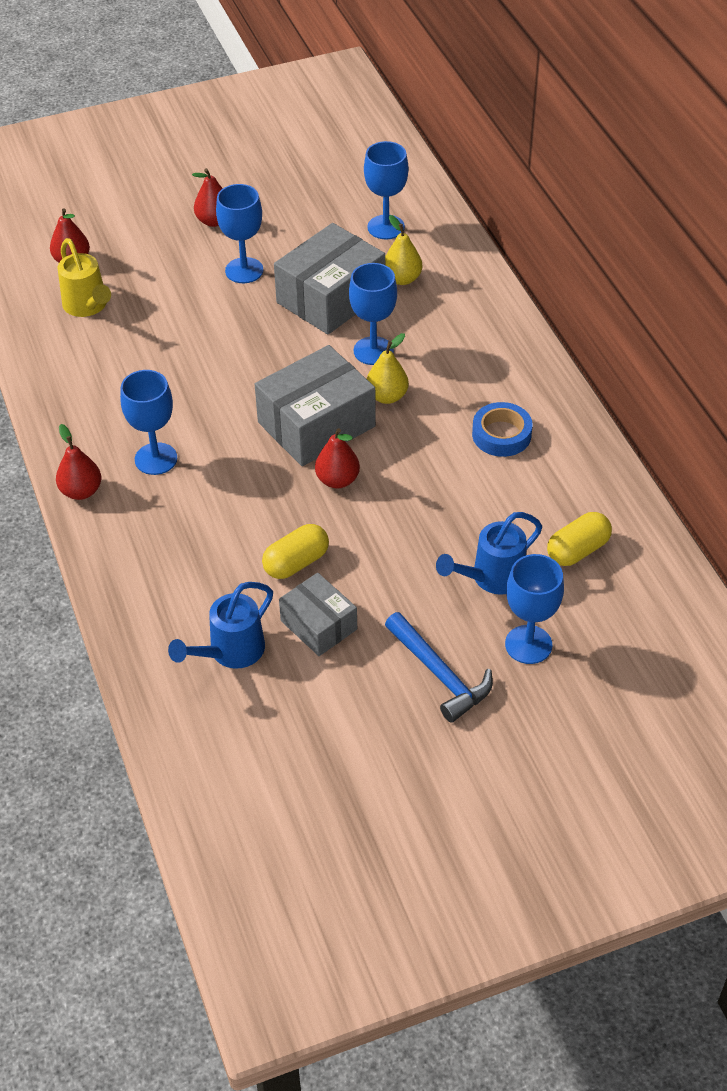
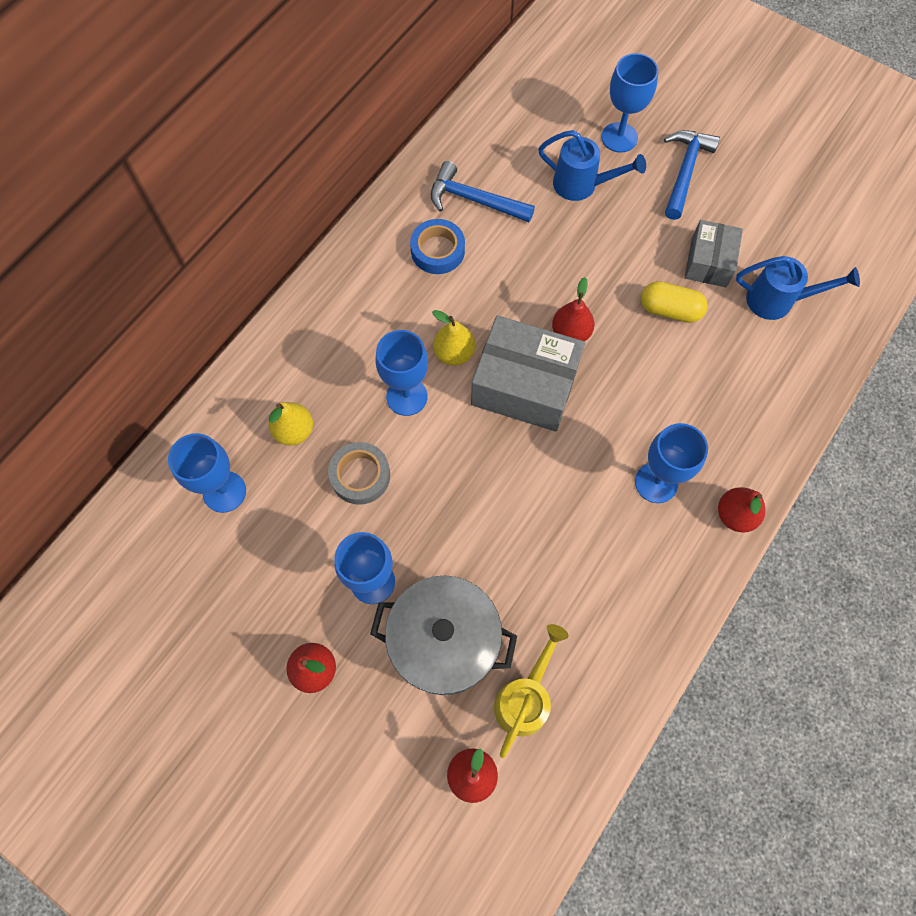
camera: 125 degrees left, 20 degrees up
(166, 286) = (444, 642): none -> grey pot
(331, 297) = (360, 475): grey box -> grey tape
(538, 487) = (474, 200): none -> blue hammer
(577, 550) = (516, 149): yellow capsule -> none

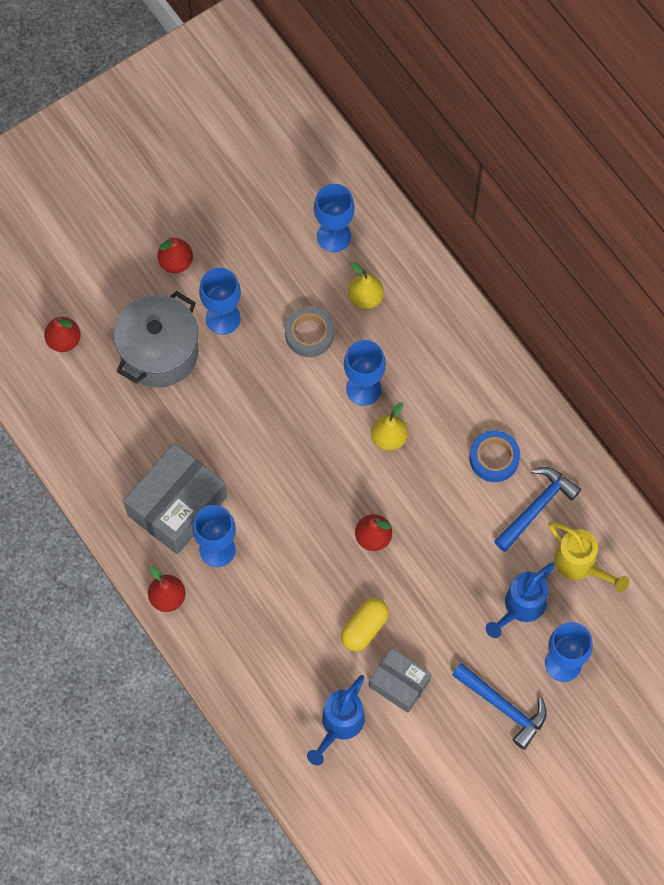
camera: 110 degrees right, 0 degrees up
(524, 385) = (339, 482): grey box -> grey box (177, 506)
(524, 698) = (98, 392): yellow watering can -> yellow watering can (580, 564)

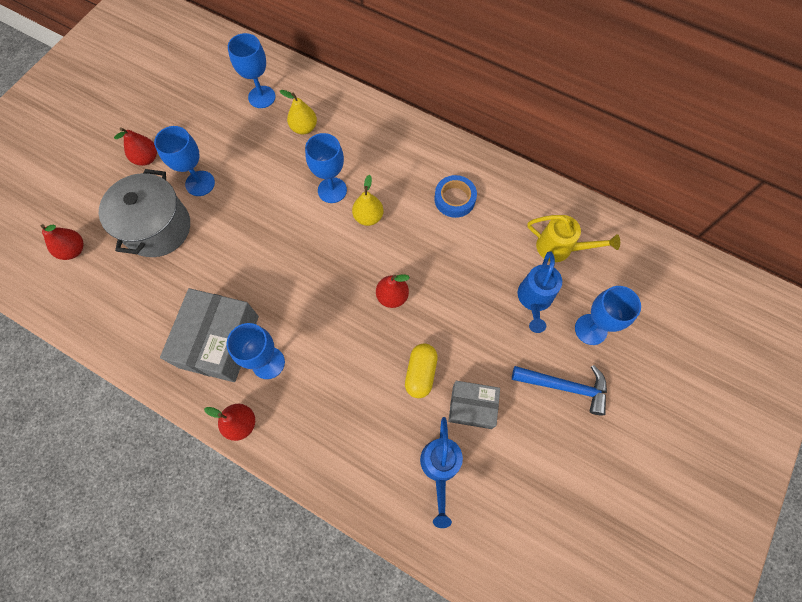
camera: 25 degrees left, 0 degrees up
(309, 334) = (273, 168): grey tape -> none
(536, 507) = (505, 220): blue hammer -> none

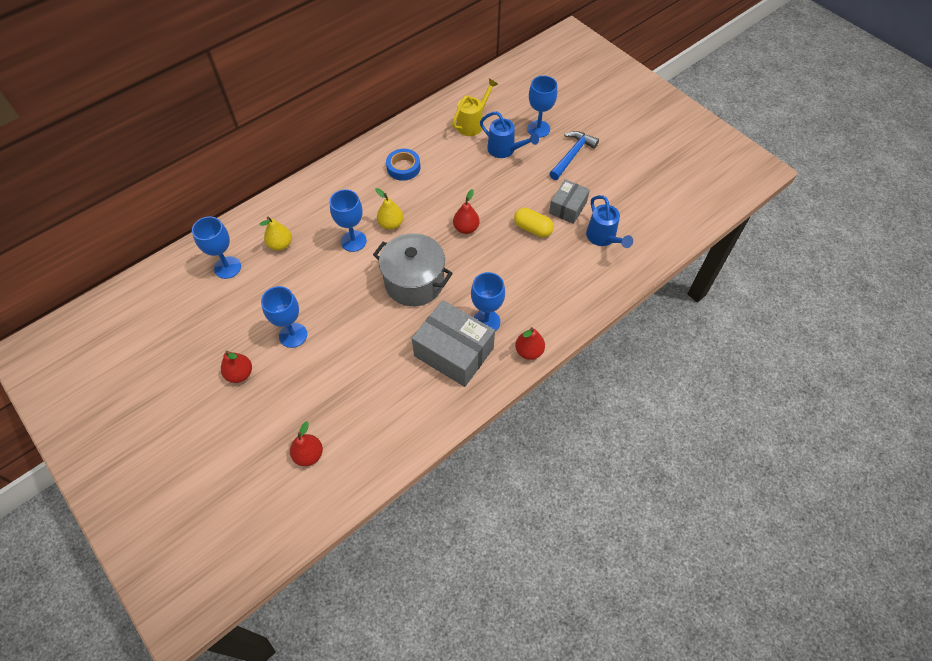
camera: 70 degrees left, 10 degrees down
(158, 228) = (322, 378): grey pot -> grey pot (414, 282)
(440, 467) = (603, 238): blue watering can -> blue watering can turned 45 degrees clockwise

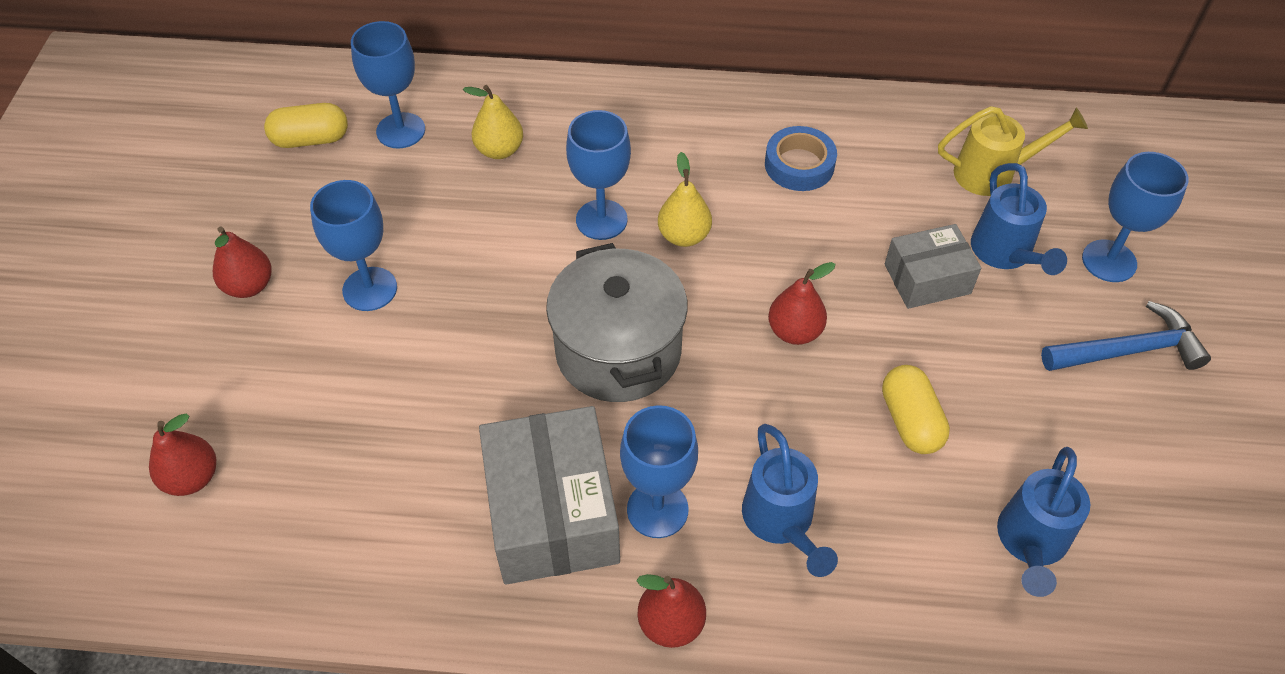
camera: 45 degrees right, 5 degrees down
(191, 300) = (311, 139): none -> yellow capsule
(528, 292) = (781, 521): none -> blue watering can
(567, 208) = (1018, 435): grey box -> grey box (927, 279)

